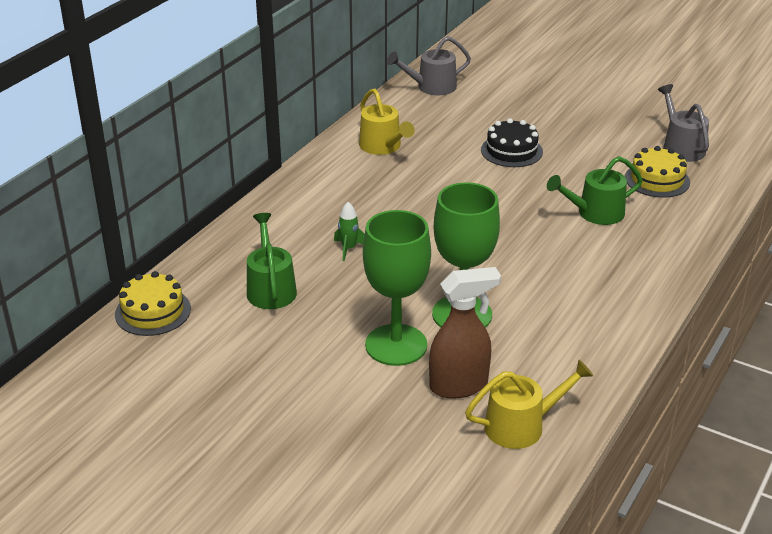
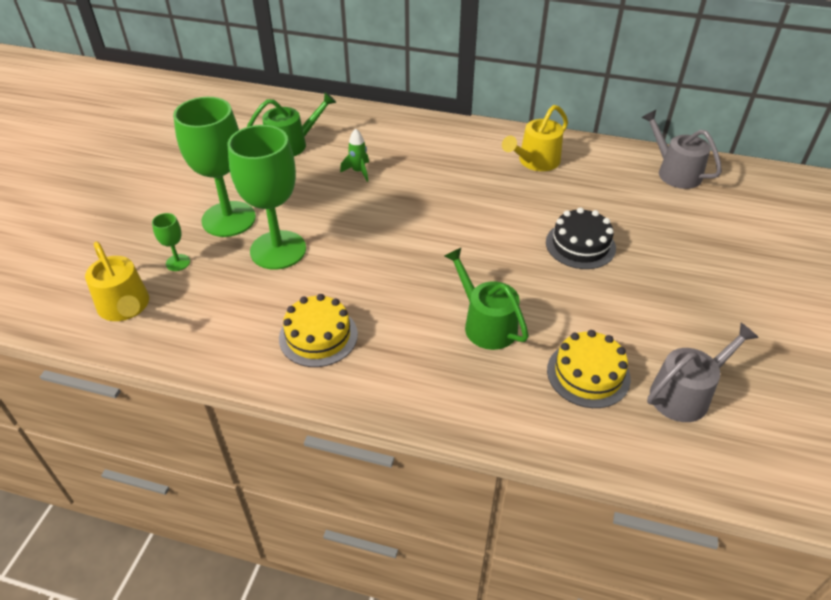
camera: 75 degrees right, 10 degrees up
(153, 311) = (252, 102): yellow cake -> yellow cake (318, 336)
(459, 385) = (178, 262): brown spray bottle -> green goblet

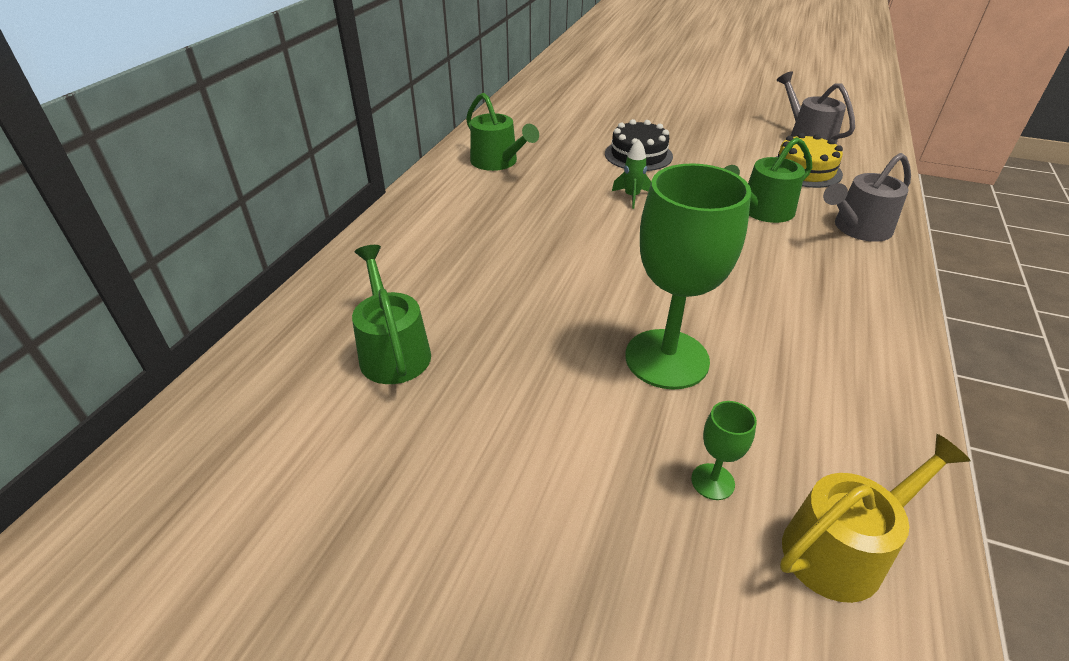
camera: 85 degrees left, 5 degrees down
(228, 219) = (593, 420): green goblet -> none
(318, 336) = (821, 319): yellow cake -> none
(358, 171) = (488, 282): green rocket -> green rocket (632, 197)
(535, 161) = (498, 162): yellow watering can -> green watering can
(675, 172) = (532, 104): grey watering can -> grey watering can (858, 228)

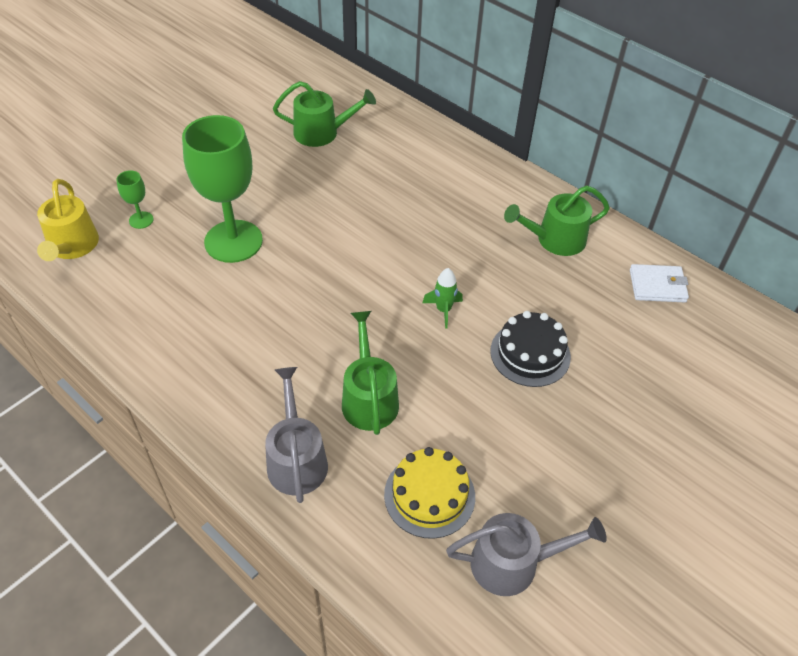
camera: 110 degrees right, 10 degrees up
(520, 120) = (657, 286): none -> white wallet

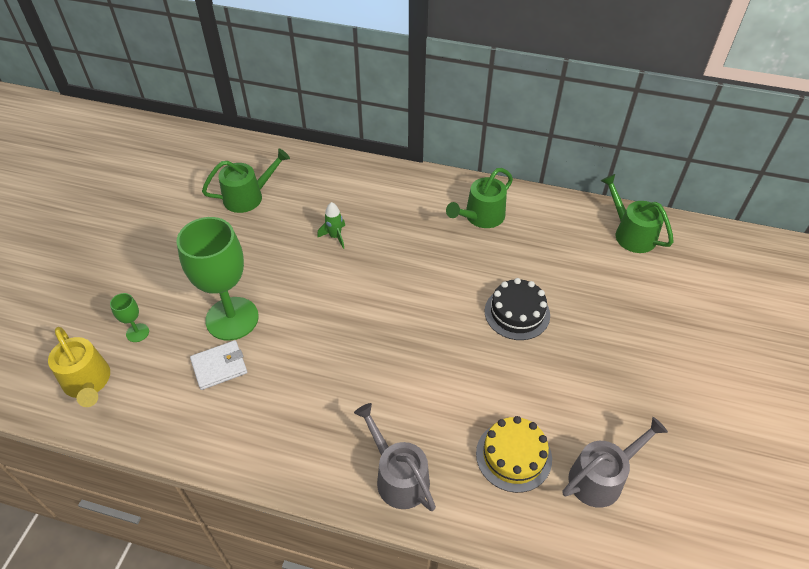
camera: 25 degrees left, 0 degrees up
(369, 398) = (423, 401): green watering can -> green watering can (631, 234)
(443, 310) = (434, 306): green rocket -> green rocket (335, 236)
(657, 286) = (571, 224): white wallet -> white wallet (219, 366)

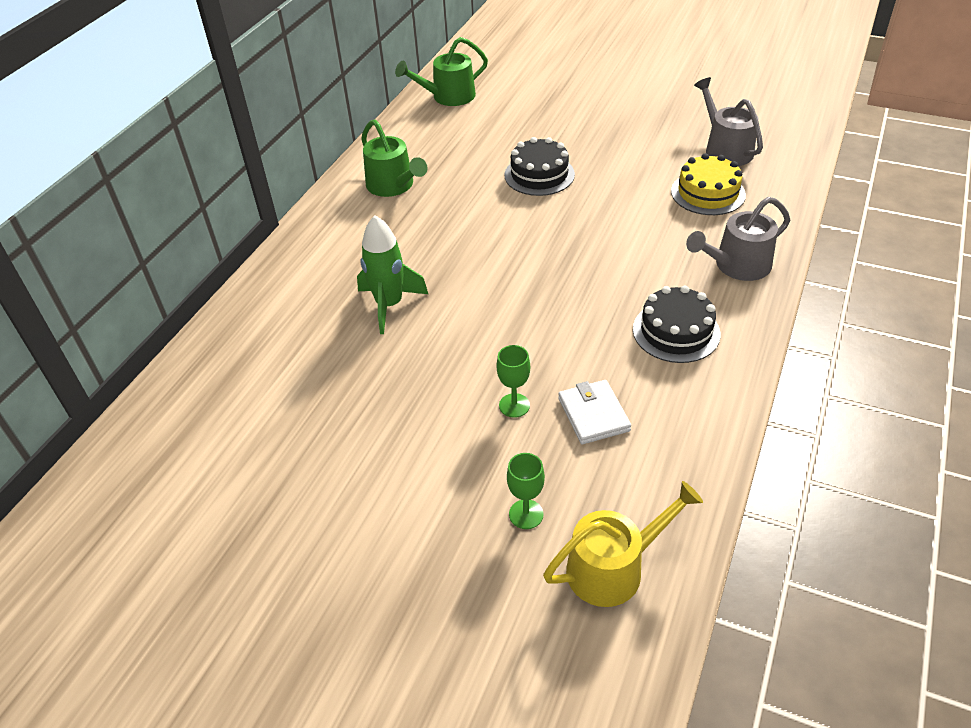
camera: 80 degrees left, 5 degrees down
(232, 318) = (514, 405): green goblet -> green goblet, size x0.42
(248, 197) = (276, 397): green watering can -> none
(307, 422) = (676, 331): none -> black cake
(335, 236) = (389, 305): green rocket -> green rocket, size x1.67

